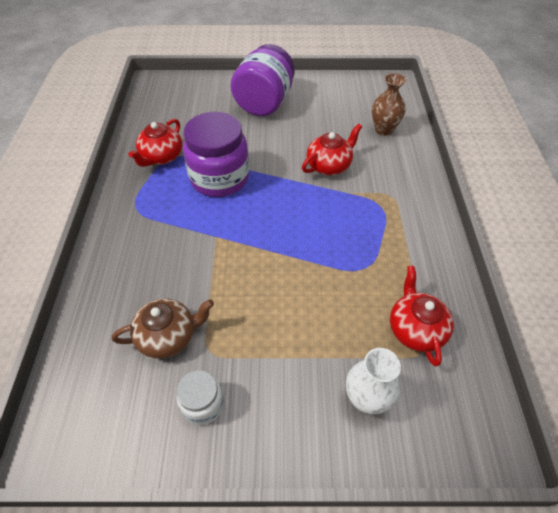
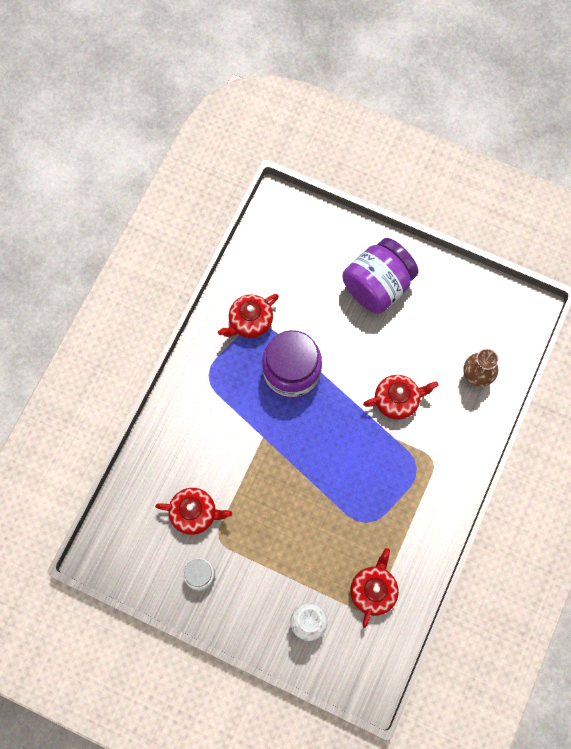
camera: 25 degrees right, 20 degrees up
(168, 336) = (194, 513): brown teapot -> red teapot

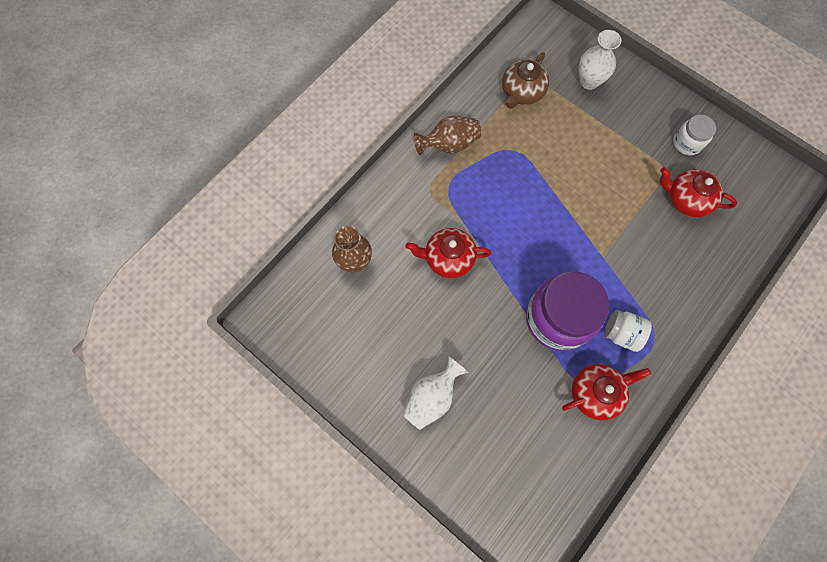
camera: 165 degrees left, 0 degrees up
(236, 374) = (621, 333): none -> white jar
(373, 590) = (521, 92): red teapot -> brown teapot
(377, 286) = (432, 397): purple jar -> white vase
(428, 512) = (449, 144): none -> brown vase

